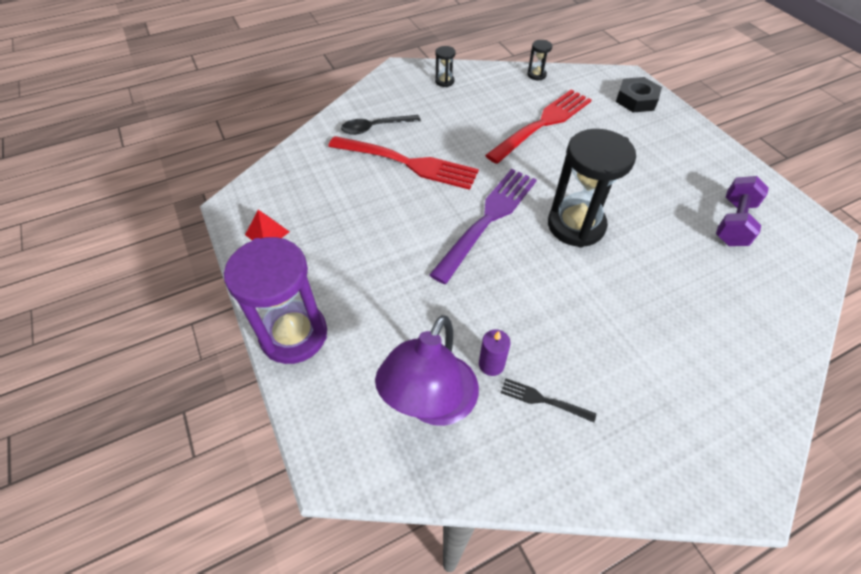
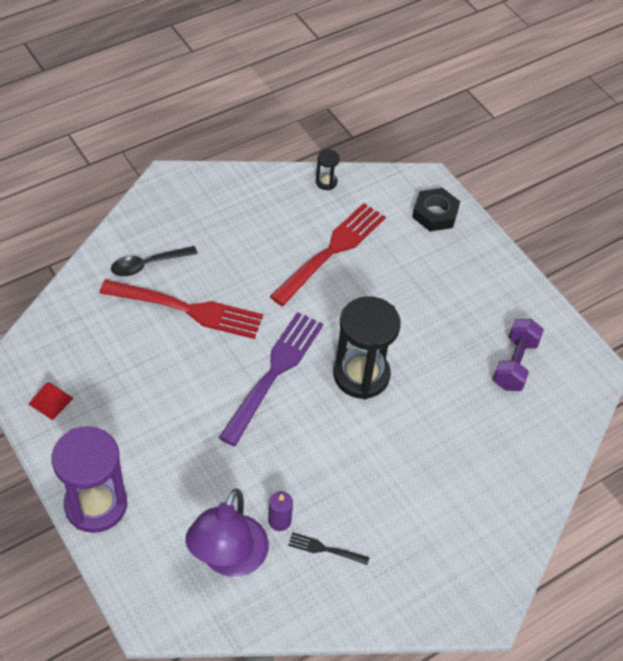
camera: 10 degrees left, 0 degrees up
(444, 81) = (221, 196): black hourglass -> none

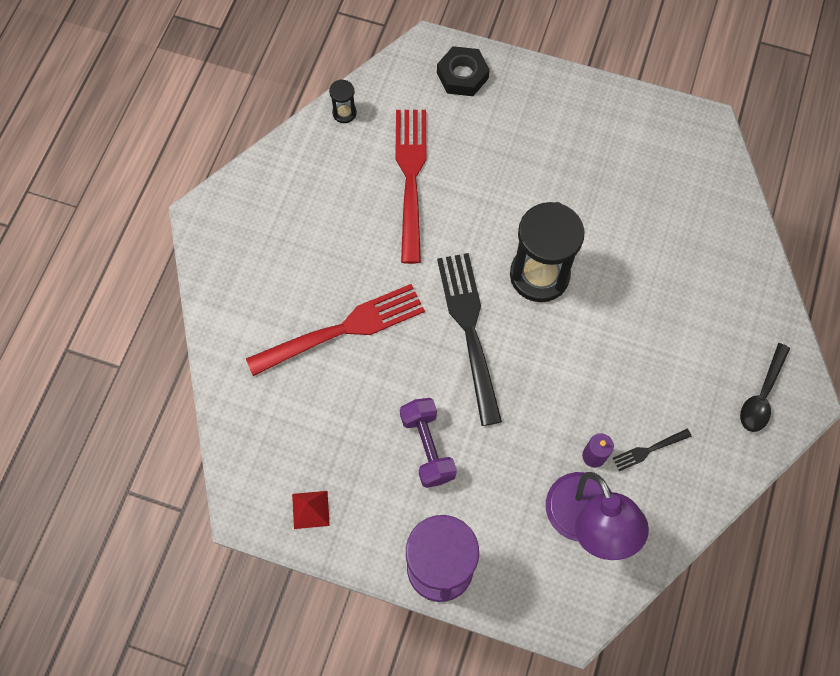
camera: 35 degrees left, 15 degrees up
(148, 264) = (267, 314): black spoon -> black spoon (762, 395)
(273, 374) = (470, 331): purple fork -> black fork
(514, 364) = (645, 169): purple dumbbell -> purple dumbbell (427, 447)

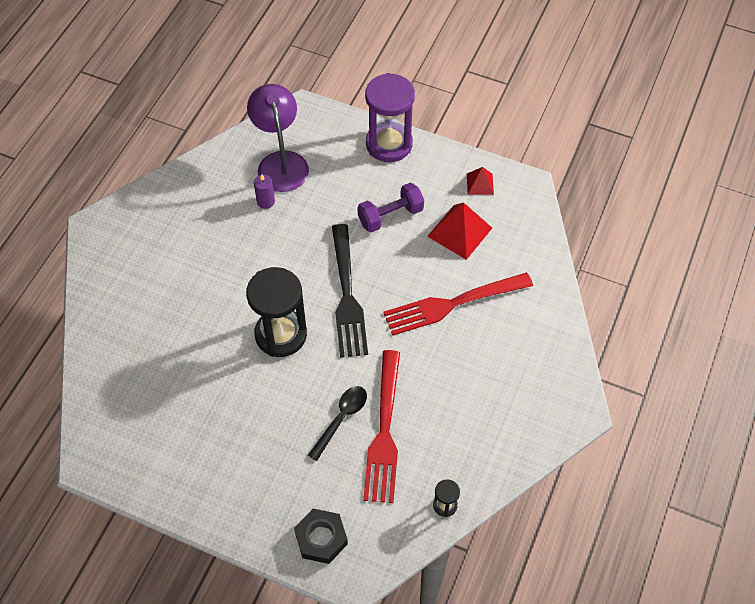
camera: 175 degrees left, 10 degrees down
(336, 431) = (459, 232): none -> red pyramid
(427, 447) = (390, 216): purple dumbbell -> purple dumbbell turned 75 degrees clockwise
(649, 449) = (223, 202): black fork -> none
(762, 395) = (125, 231): black spoon -> black spoon (341, 419)

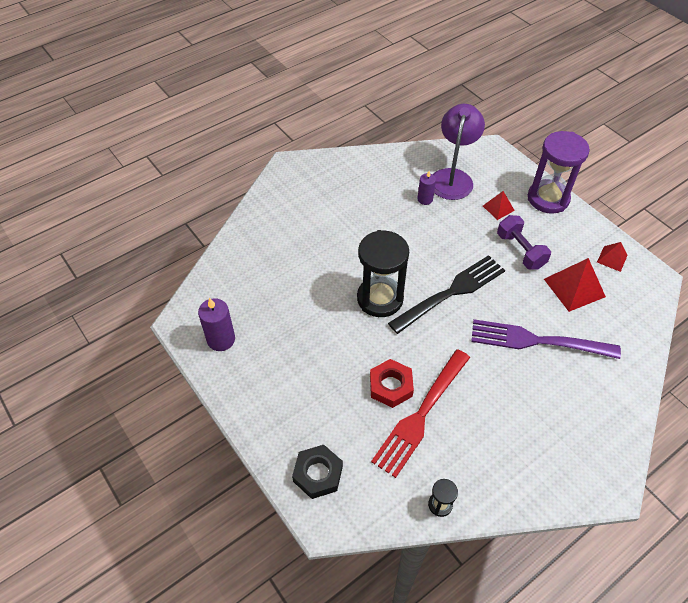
camera: 30 degrees right, 5 degrees down
(144, 459) = (221, 339): none -> purple candle
(341, 419) = (390, 386): black spoon -> red nut
(345, 177) = (498, 208): none -> red pyramid
(347, 294) = (450, 293): black fork -> black fork turned 150 degrees counterclockwise
(390, 216) = (520, 251): purple dumbbell -> purple dumbbell turned 60 degrees clockwise
(453, 303) = (538, 341): red fork -> purple fork

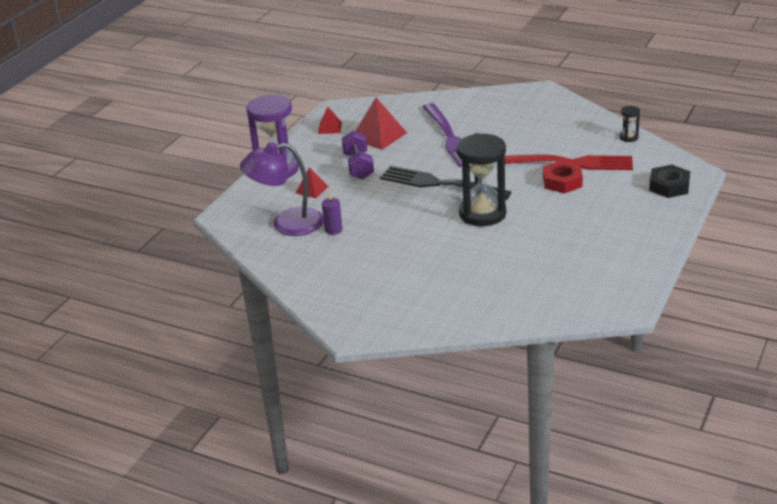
camera: 115 degrees left, 20 degrees down
(221, 339) = (617, 276): purple candle -> none
(520, 251) = (358, 166): purple dumbbell -> purple dumbbell turned 45 degrees counterclockwise

